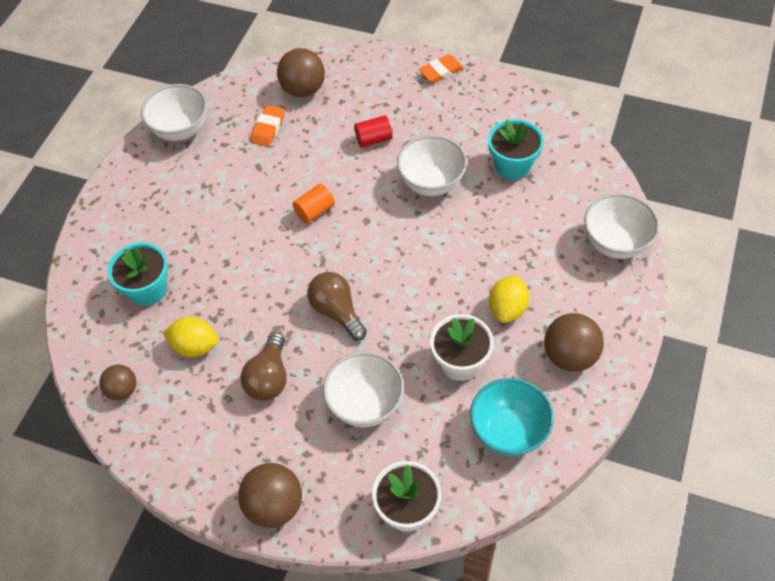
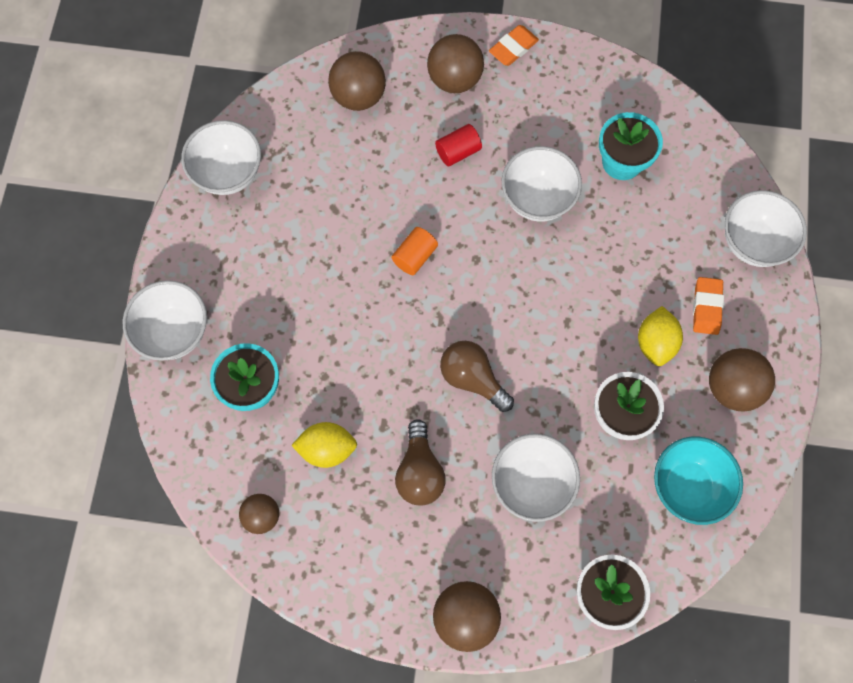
camera: 15 degrees left, 15 degrees up
(98, 237) = (175, 332): none -> white bowl
(268, 128) = (332, 156): orange eraser -> orange eraser (706, 307)
(386, 87) = (454, 79): none -> brown ball

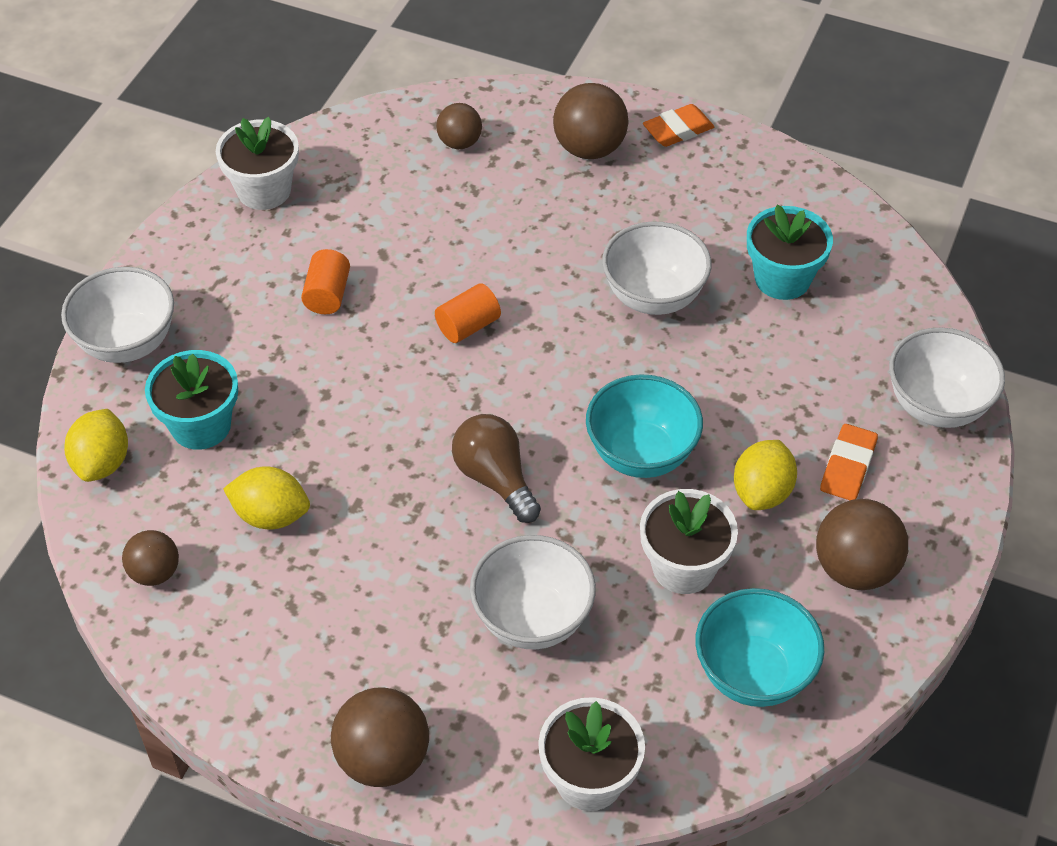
camera: 15 degrees right, 20 degrees down
(193, 437) = (102, 462): none -> yellow lemon
(228, 173) = (264, 190): white bowl -> white flower pot
(306, 254) = (327, 295): none -> orange cylinder
(359, 96) = (459, 142): brown ball -> brown ball, size x0.61
(419, 471) = (384, 570): brown light bulb -> none
(458, 152) = (566, 225): red cylinder -> none
(566, 333) = (641, 454): none -> turquoise bowl

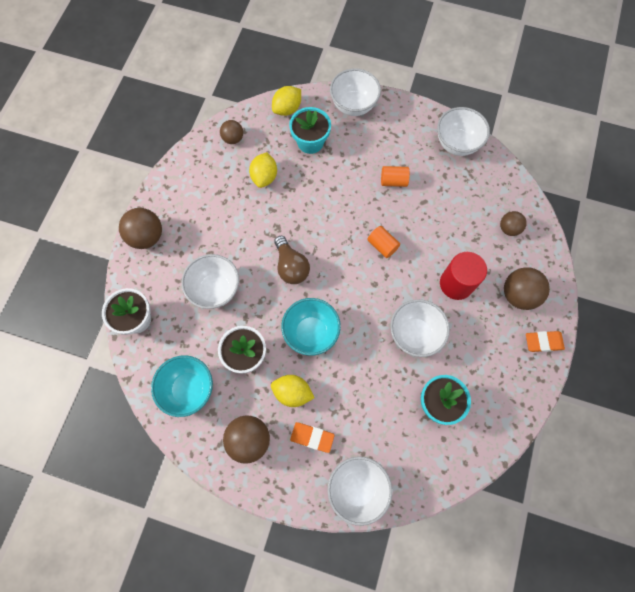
camera: 85 degrees right, 20 degrees up
(102, 462) = (287, 109): yellow lemon -> yellow lemon turned 45 degrees counterclockwise
(264, 190) = (457, 144): white flower pot -> white bowl
(495, 478) = (291, 266): brown light bulb -> brown light bulb turned 105 degrees clockwise
(560, 227) = (456, 284): none -> red cylinder
(678, 130) = (543, 342): orange eraser -> orange eraser turned 60 degrees counterclockwise

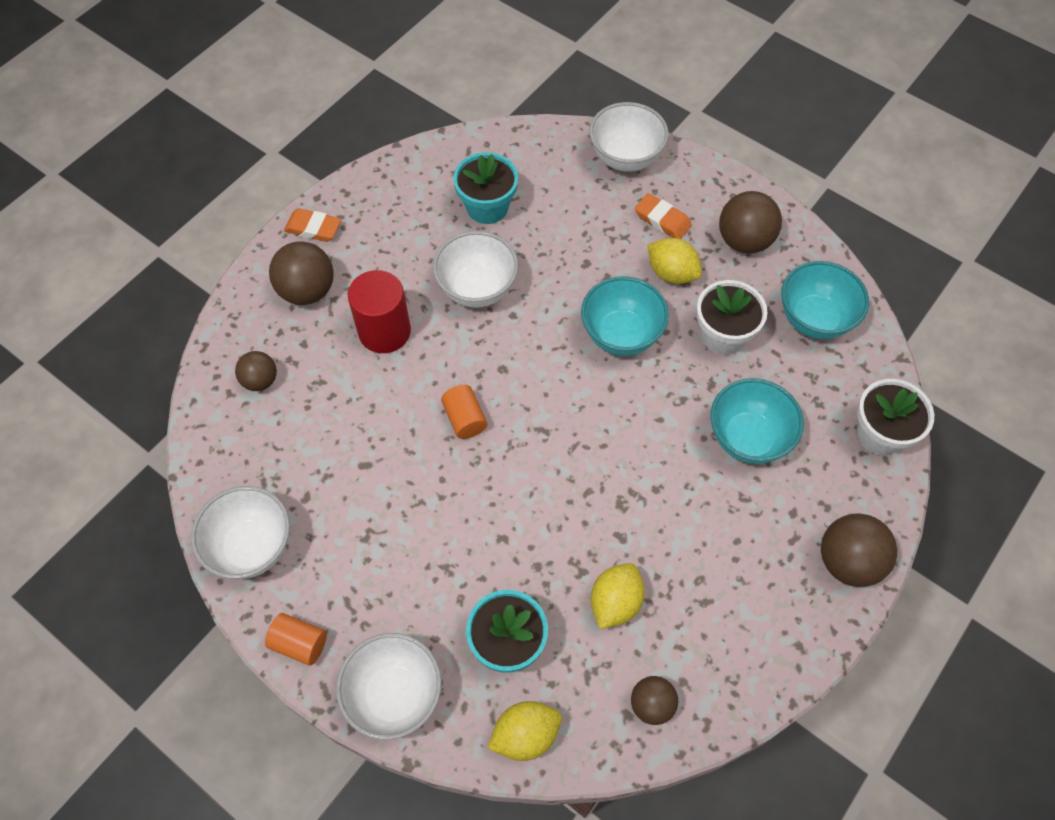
camera: 160 degrees left, 10 degrees down
(215, 289) = (748, 438): white bowl -> turquoise bowl
(291, 266) = (619, 434): brown light bulb -> none
(393, 181) = (395, 517): orange cylinder -> orange cylinder (299, 643)

